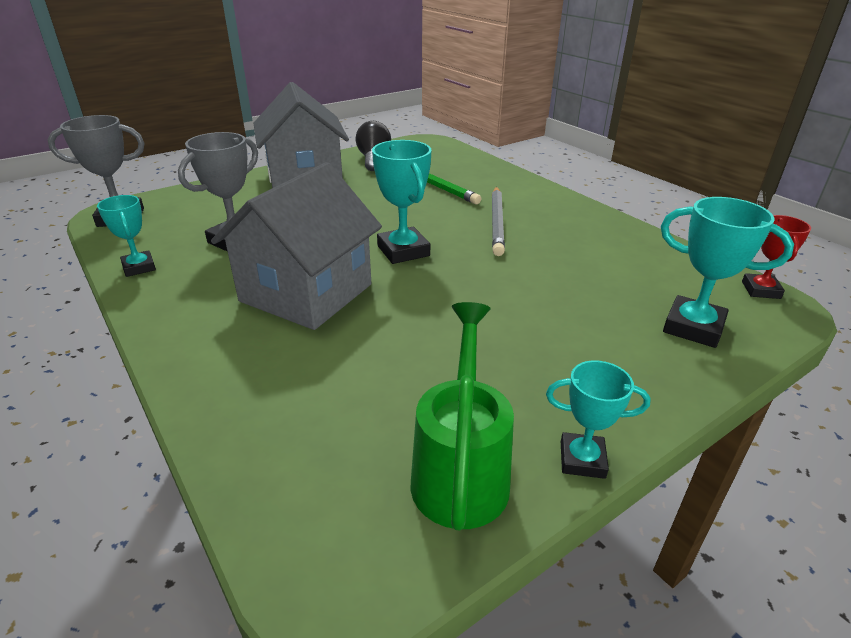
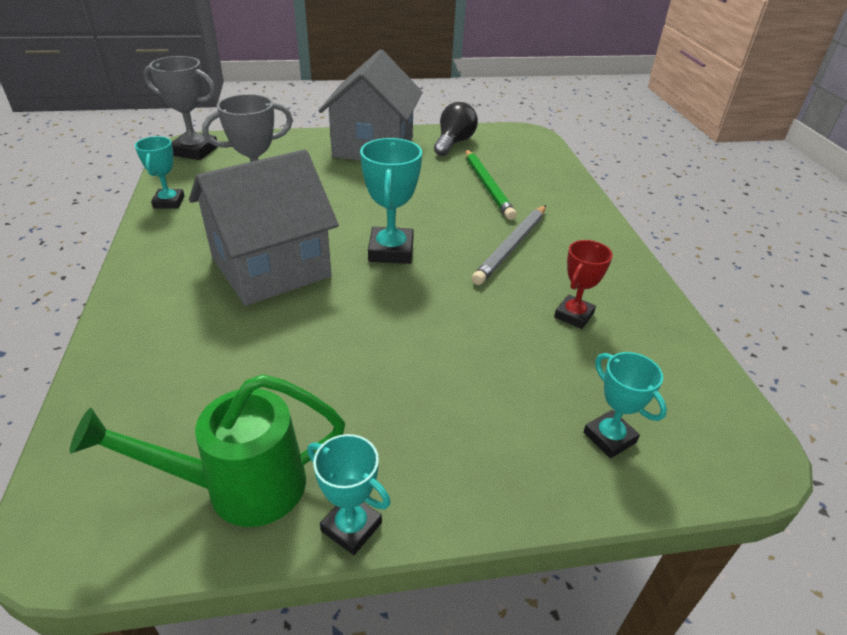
camera: 25 degrees right, 5 degrees up
(461, 470) = (240, 487): green watering can -> green watering can turned 135 degrees counterclockwise
(693, 327) = (609, 437): turquoise trophy -> turquoise trophy, size x0.64
(760, 290) = (743, 424): red trophy -> red trophy (574, 315)

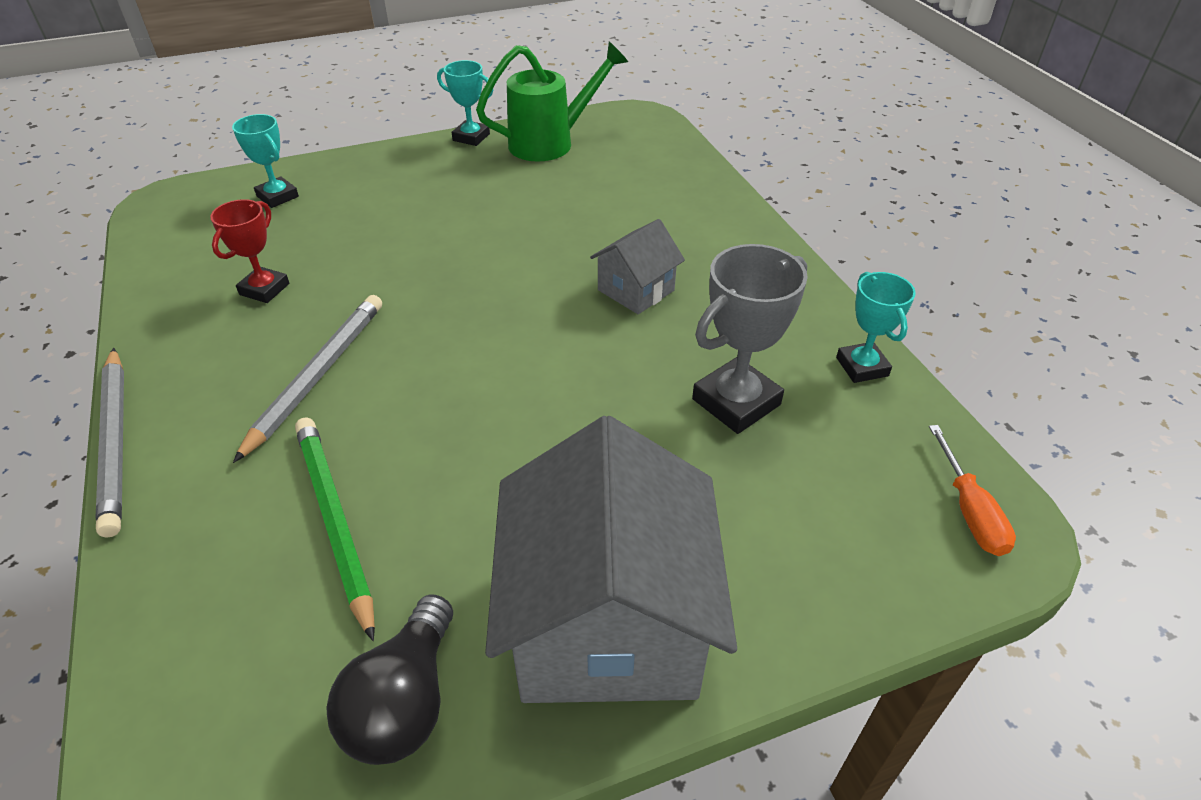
camera: 170 degrees right, 5 degrees up
(194, 151) = (969, 511): grey trophy -> orange screwdriver
(271, 267) = (636, 290): grey house -> grey house, size x0.49
(391, 251) = (493, 338): turquoise trophy -> none
(621, 231) = (116, 441): none -> grey pencil

